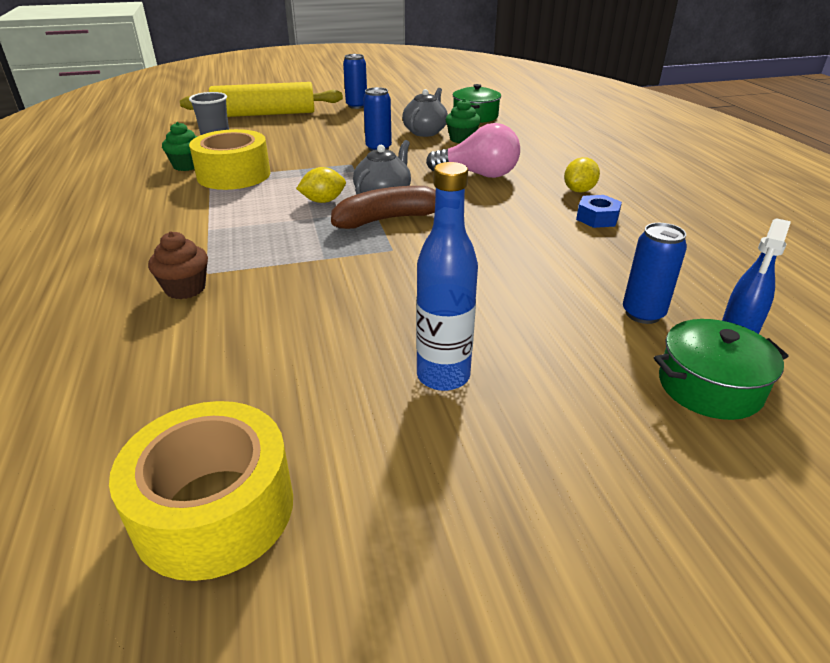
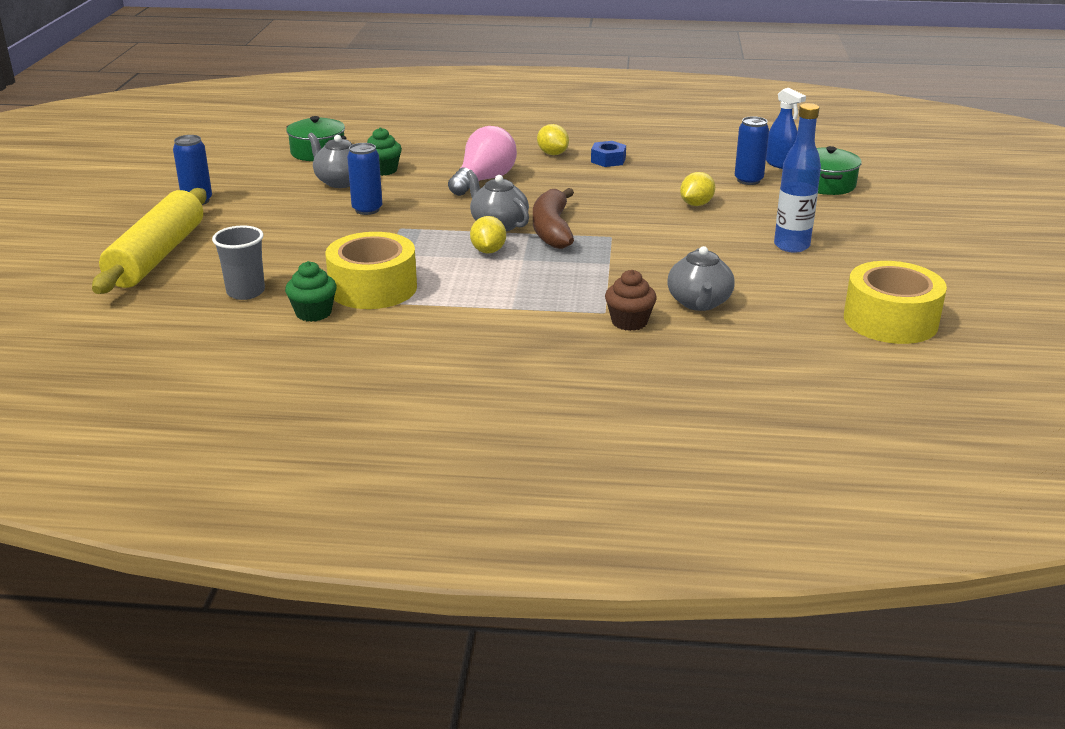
camera: 70 degrees left, 5 degrees down
(240, 324) = (699, 303): none -> grey teapot
(523, 286) = (696, 204): none -> yellow lemon

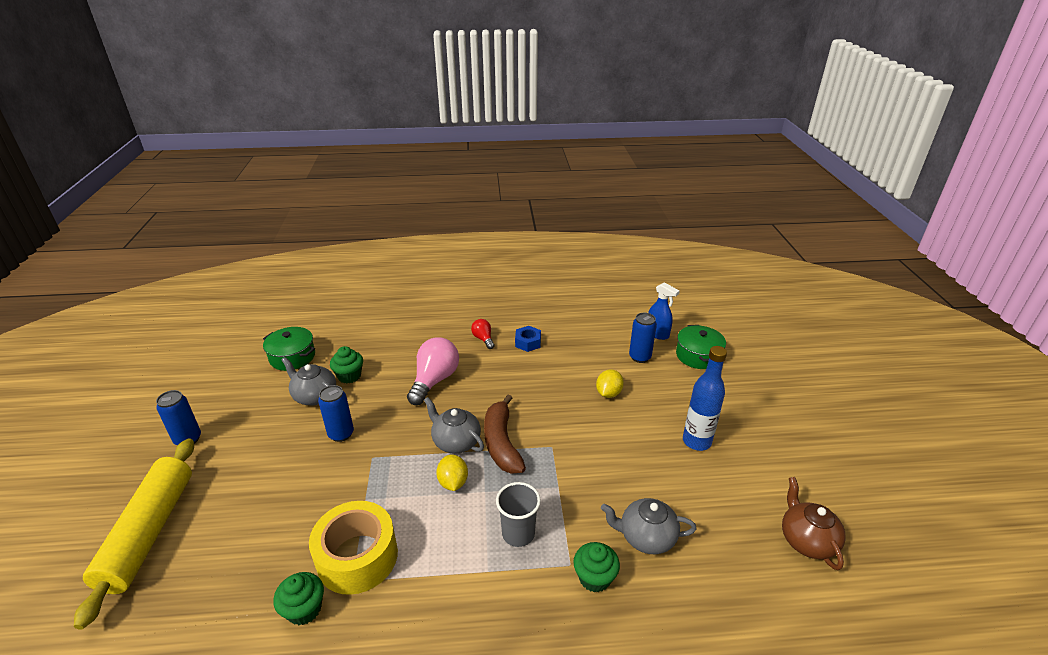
camera: 10 degrees left, 5 degrees up
(245, 292) = (236, 582): grey cup -> grey cup (518, 534)
(552, 154) = (483, 339): yellow lemon -> red light bulb
(629, 322) = (594, 578): brown cupcake -> green cupcake
(699, 303) = (646, 537): grey teapot -> grey teapot turned 105 degrees clockwise
(890, 320) = (806, 540): yellow tape -> brown teapot

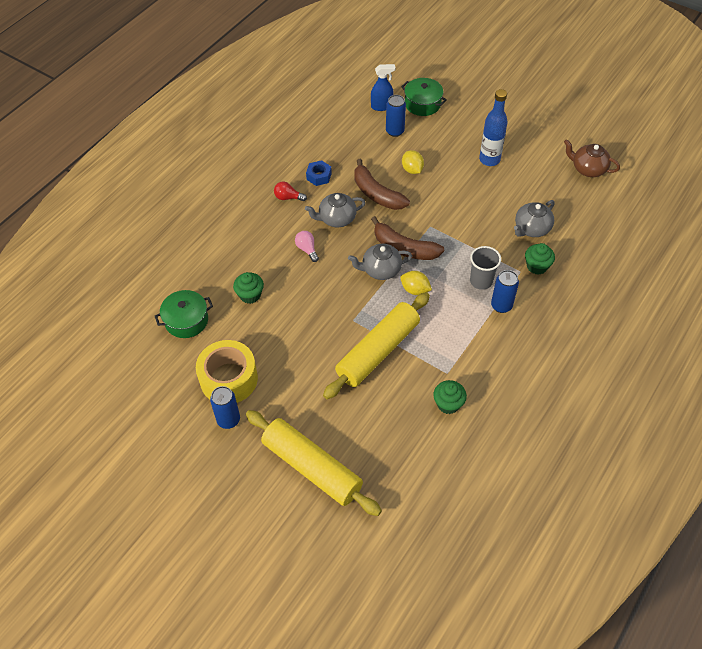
camera: 50 degrees left, 20 degrees up
(314, 396) = (253, 325): grey teapot -> grey teapot (336, 219)
(341, 434) = (312, 327): blue can -> blue can (501, 305)
(343, 499) = (377, 351): none -> yellow rolling pin
(357, 557) = (432, 363): yellow tape -> yellow tape (228, 379)
(434, 380) = (307, 249): pink light bulb -> pink light bulb, size x0.52
(549, 387) = (377, 194): none -> brown banana

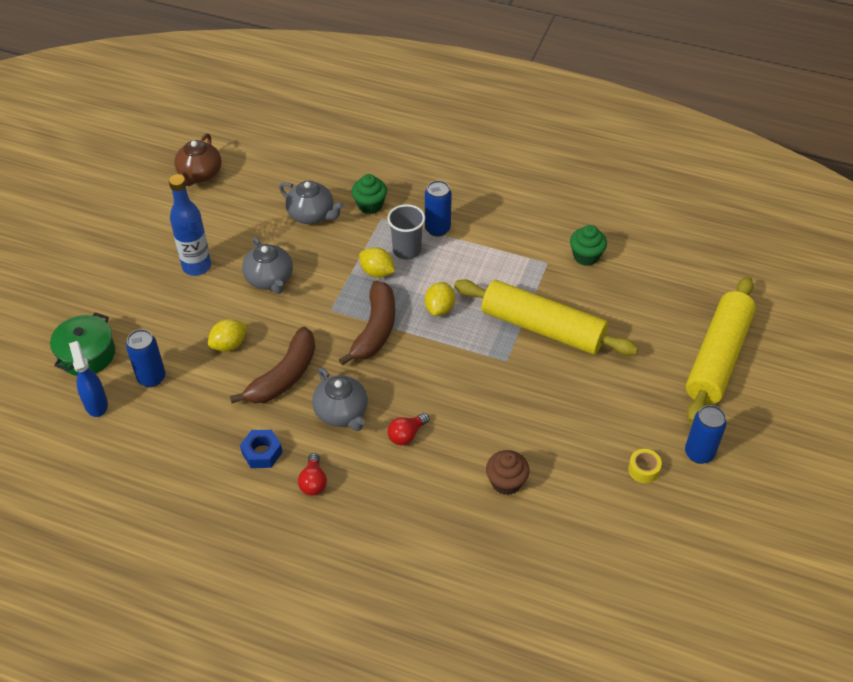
camera: 105 degrees left, 5 degrees down
(186, 320) = (575, 548): green pot -> none
(228, 379) = (643, 470): yellow tape -> yellow tape, size x0.40
(250, 295) = (506, 482): green cupcake -> brown cupcake
(307, 249) = (406, 435): pink light bulb -> red light bulb
(380, 270) = (418, 347): grey teapot -> grey teapot (269, 279)
(461, 258) = (377, 272): none -> yellow lemon

